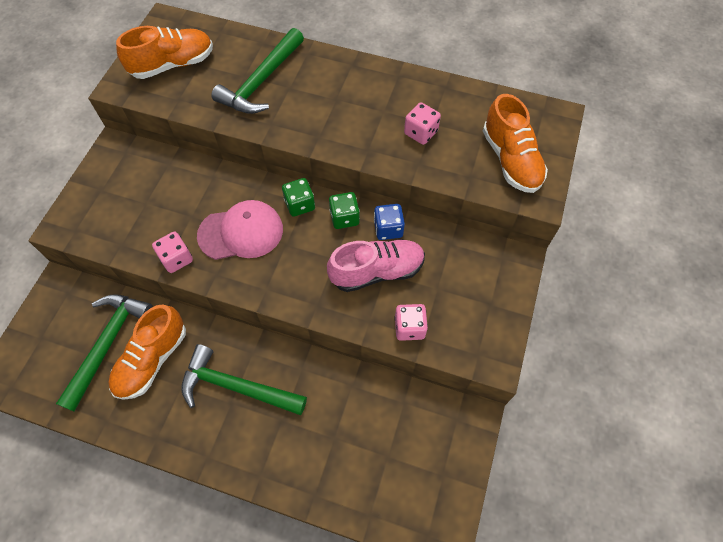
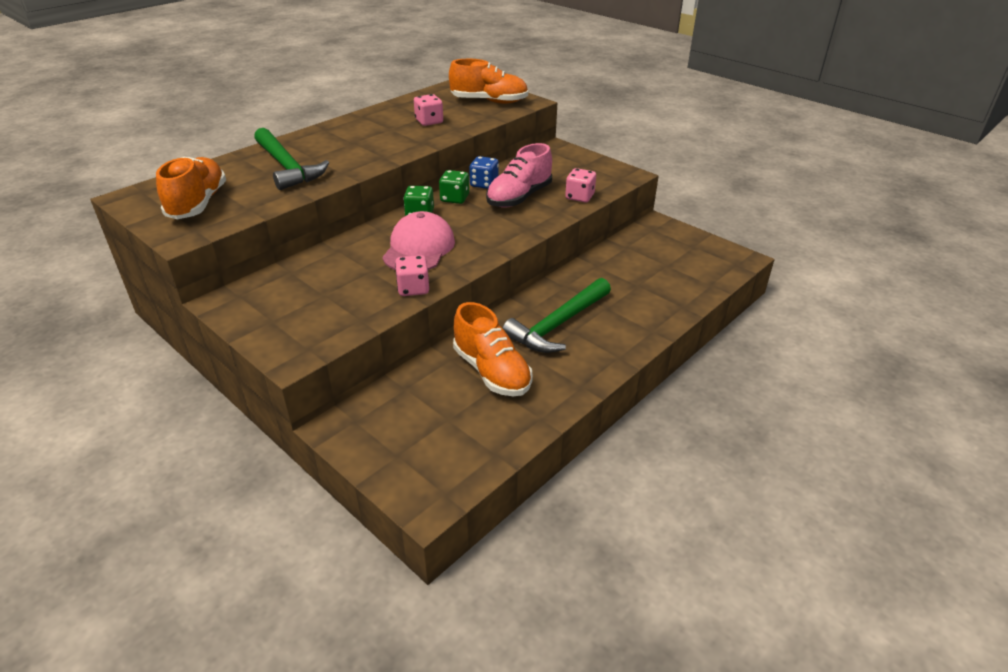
camera: 65 degrees left, 25 degrees down
(107, 344) = (449, 400): green hammer -> none
(377, 271) = (519, 197): pink shoe -> pink shoe turned 150 degrees counterclockwise

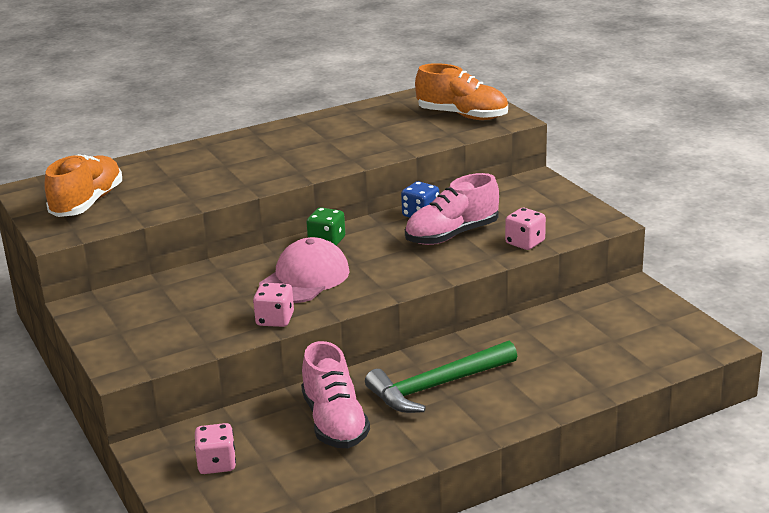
camera: 20 degrees right, 10 degrees down
(287, 167) = (193, 173): green hammer -> none
(429, 121) = (375, 135): pink dice -> pink dice (217, 464)
(454, 198) = (376, 228): green dice -> none
(492, 371) = (334, 422): orange shoe -> pink shoe

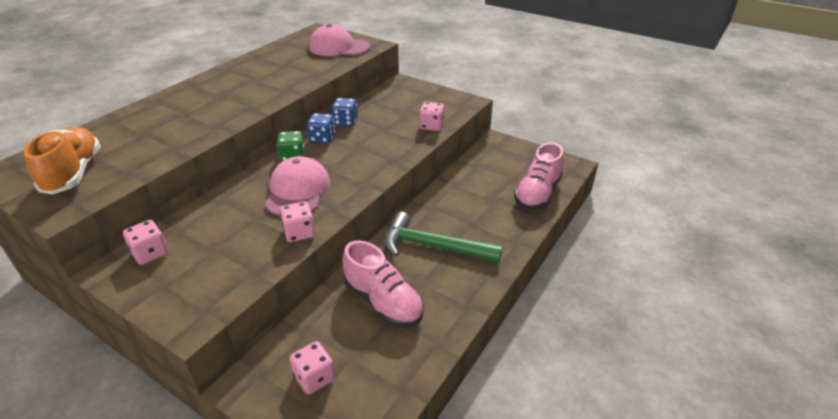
camera: 30 degrees left, 10 degrees up
(124, 301) = (150, 253): none -> pink dice
(377, 228) = (322, 138): none -> blue dice
(437, 386) = (433, 246): green hammer -> green hammer turned 75 degrees clockwise
(452, 235) = (379, 131): pink shoe -> pink shoe (537, 194)
(462, 116) = (339, 47): orange shoe -> pink cap

